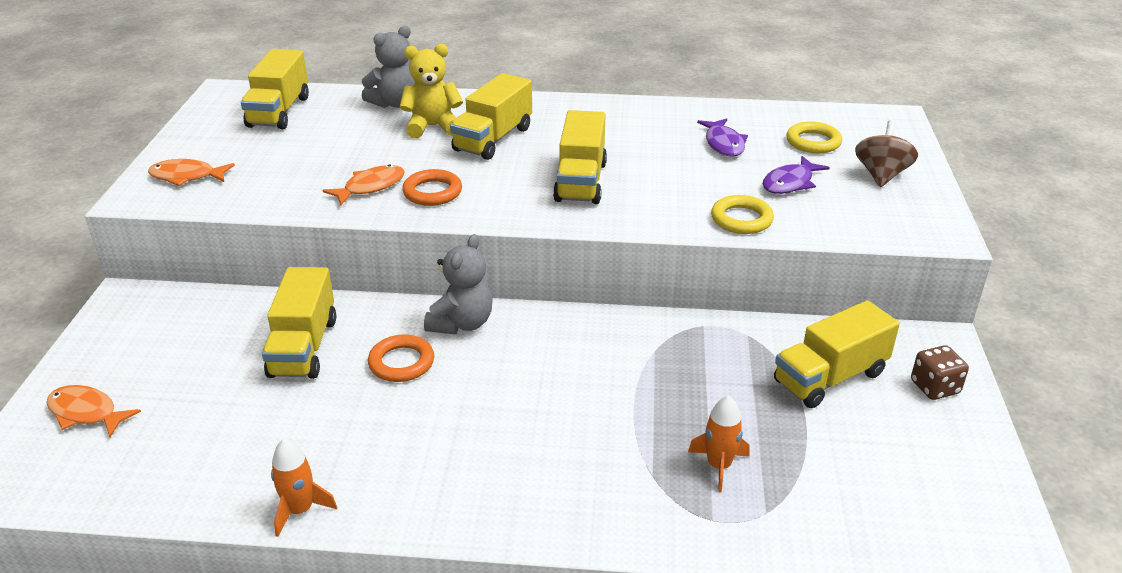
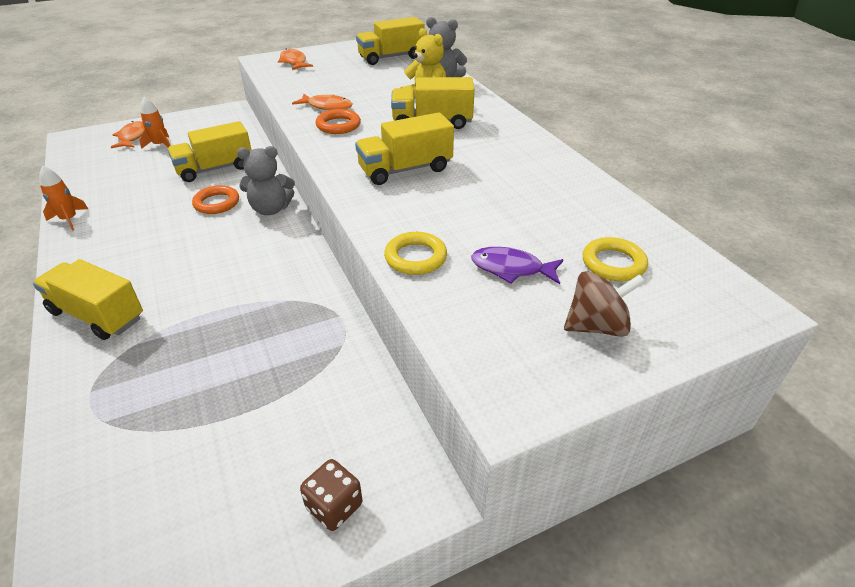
camera: 60 degrees right, 5 degrees up
(719, 466) = (156, 377): orange rocket -> orange rocket (160, 145)
(724, 144) = (544, 214): purple fish -> none
(830, 377) = (308, 416): yellow truck -> yellow truck (97, 315)

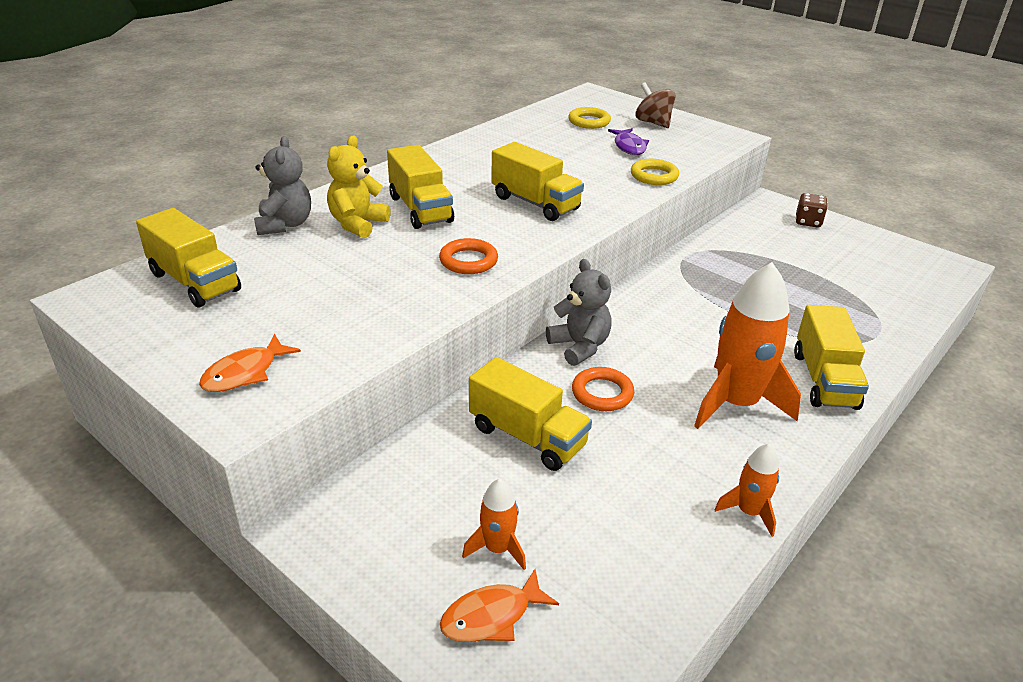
camera: 115 degrees left, 5 degrees down
(138, 254) = (736, 403): none -> orange rocket
(327, 106) = (419, 284): orange fish -> none

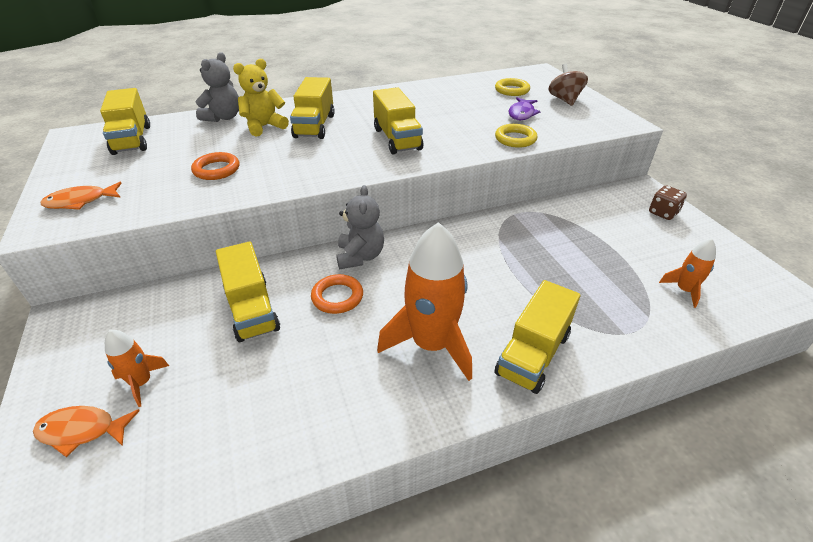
camera: 30 degrees right, 5 degrees up
(468, 261) = (299, 167): orange ring -> orange ring (216, 170)
(749, 512) = (341, 441): orange rocket -> orange rocket (684, 290)

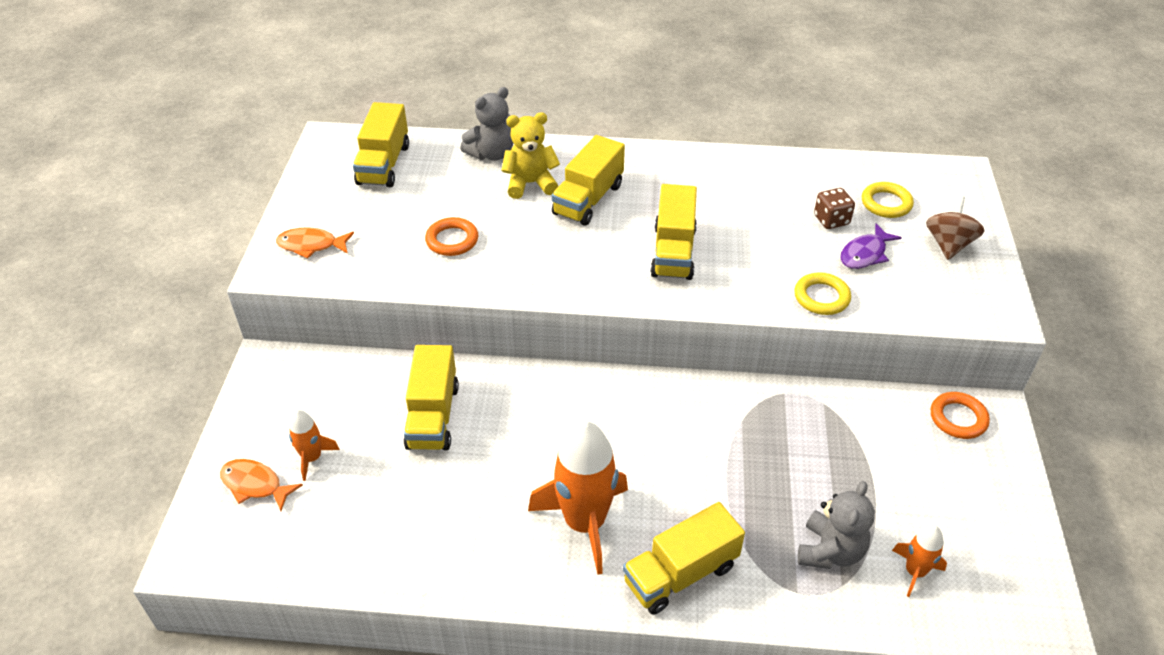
camera: 25 degrees right, 5 degrees up
(337, 297) = (521, 433): orange ring -> orange ring (958, 418)
(360, 256) = (569, 390): grey teddy bear -> grey teddy bear (830, 551)
(663, 213) = (987, 459): brown dice -> brown dice (831, 220)

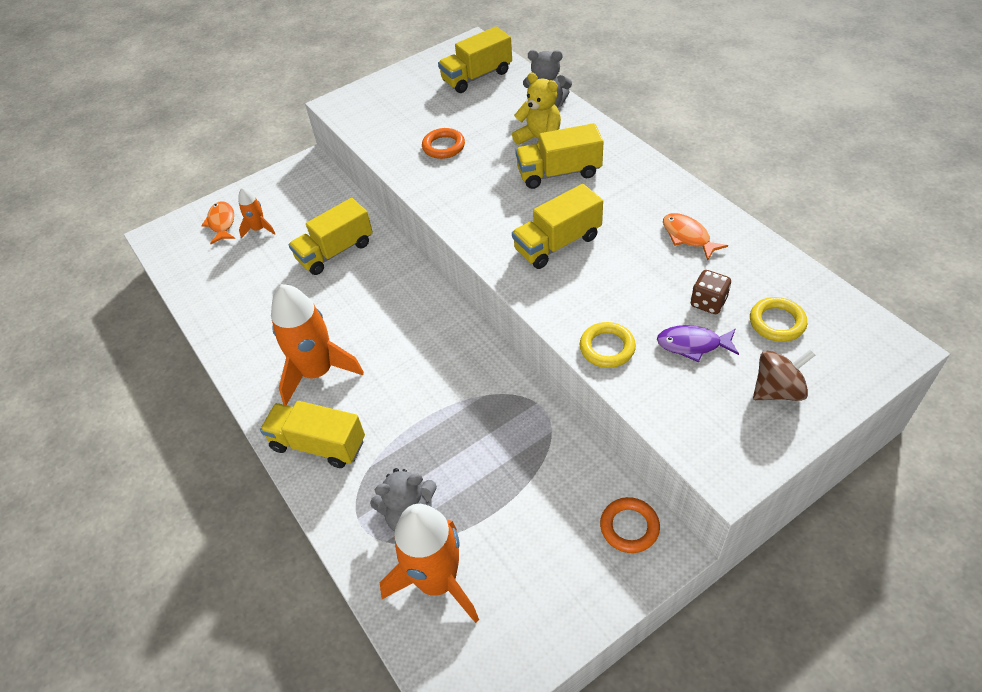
camera: 55 degrees right, 5 degrees up
(311, 245) = (373, 102): orange fish -> orange fish (688, 236)
(915, 571) = (438, 581): orange rocket -> orange rocket, size x2.03

